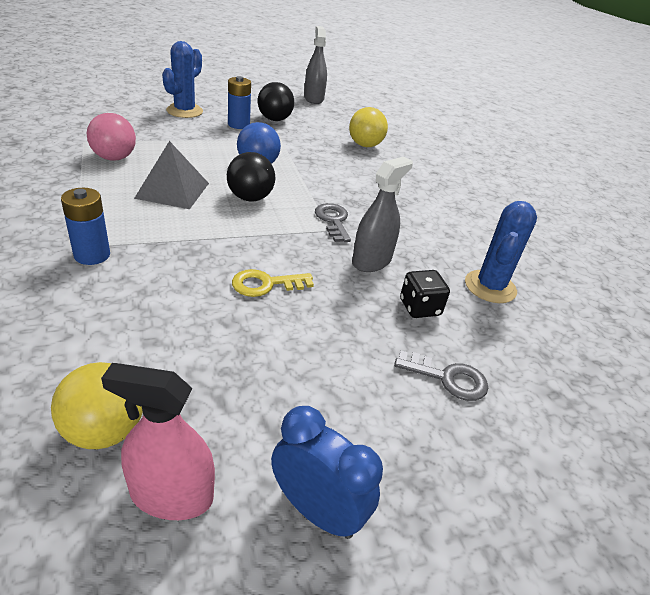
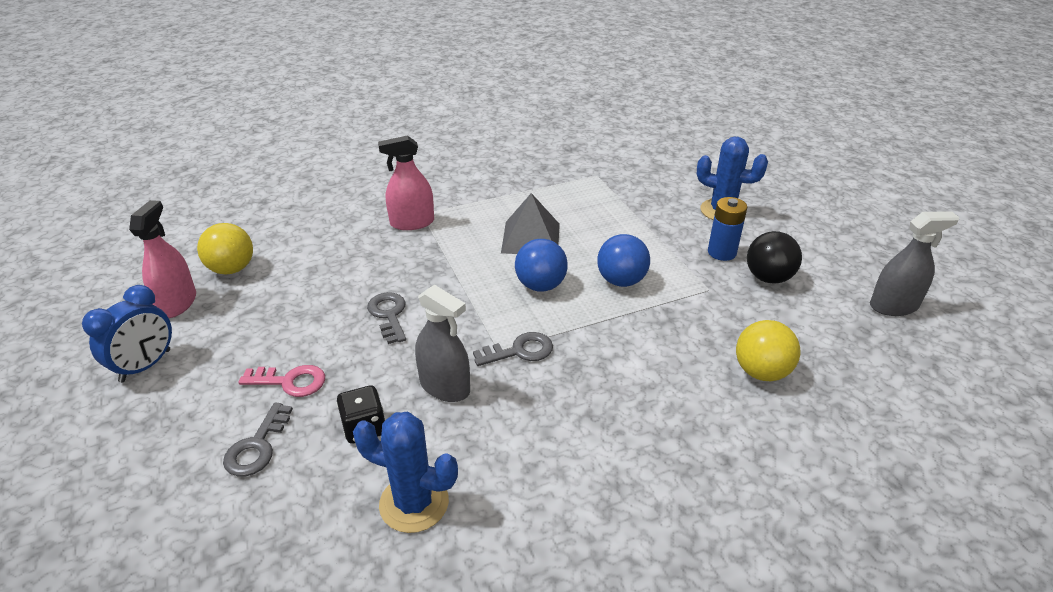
camera: 90 degrees right, 0 degrees up
(92, 255) = (412, 223): blue battery -> pink spray bottle
(114, 158) = (574, 196): pink ball -> none
(250, 198) = (540, 285): black ball -> blue ball
(266, 284) = (389, 315): yellow key -> grey key
(359, 357) = (290, 381): none -> pink key

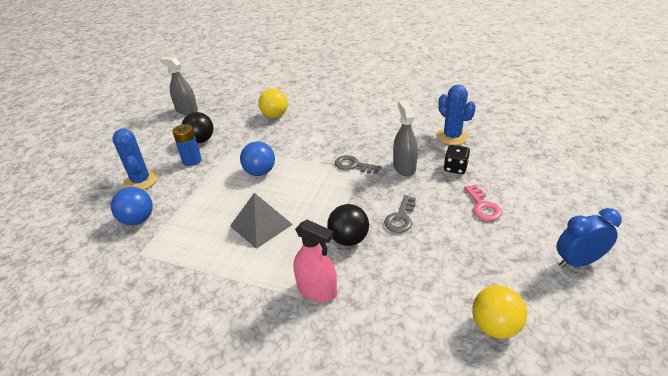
camera: 135 degrees left, 0 degrees up
(177, 303) = (551, 311): pink spray bottle -> none
(257, 446) = (512, 183): grey key -> none
(290, 381) = (483, 206): pink key -> pink key turned 150 degrees counterclockwise
(426, 268) = (348, 239): none -> black ball
(540, 285) = (300, 191): blue ball -> blue ball (138, 220)

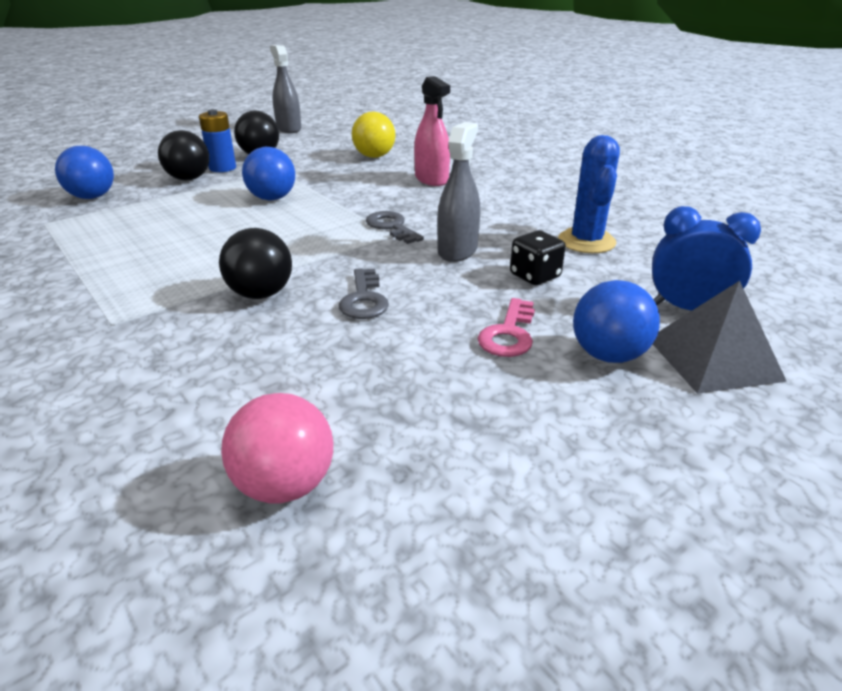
camera: 30 degrees right, 5 degrees down
(141, 181) = (149, 169): blue cactus -> none
(182, 178) = (189, 179): none -> black ball
(261, 225) = (191, 243): grey pyramid -> grey pyramid (713, 358)
(317, 290) = (139, 327): pink spray bottle -> pink spray bottle (431, 179)
(401, 217) = (364, 299): grey key -> grey key turned 60 degrees counterclockwise
(494, 326) = (285, 485): yellow ball -> pink ball
(529, 198) = (608, 355): none -> blue ball
(577, 262) = (570, 476): blue clock -> blue clock (688, 308)

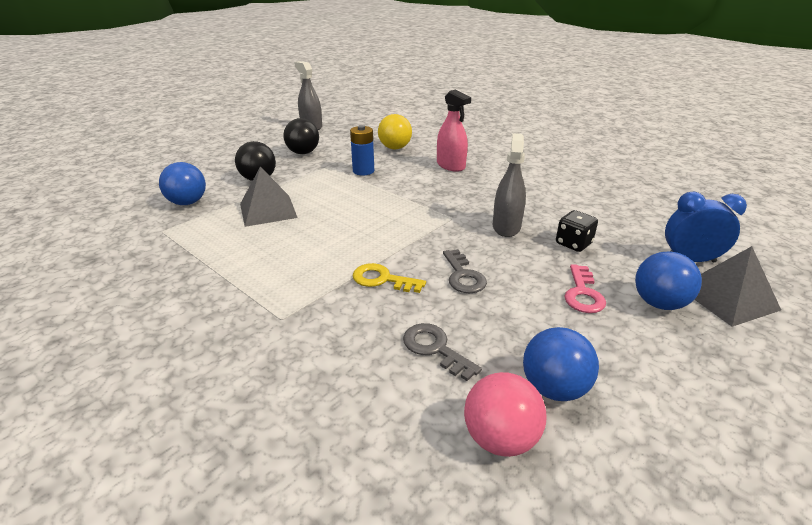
camera: 10 degrees left, 0 degrees up
(177, 211) = (268, 210): none -> grey pyramid
(222, 168) = (280, 167): blue battery -> blue battery (363, 171)
(261, 294) = (383, 279): black ball -> yellow key
(272, 198) = (338, 192): blue ball -> blue ball (554, 388)
(391, 227) = (446, 210): grey key -> grey key (435, 349)
(586, 241) = (592, 211): blue cactus -> none

